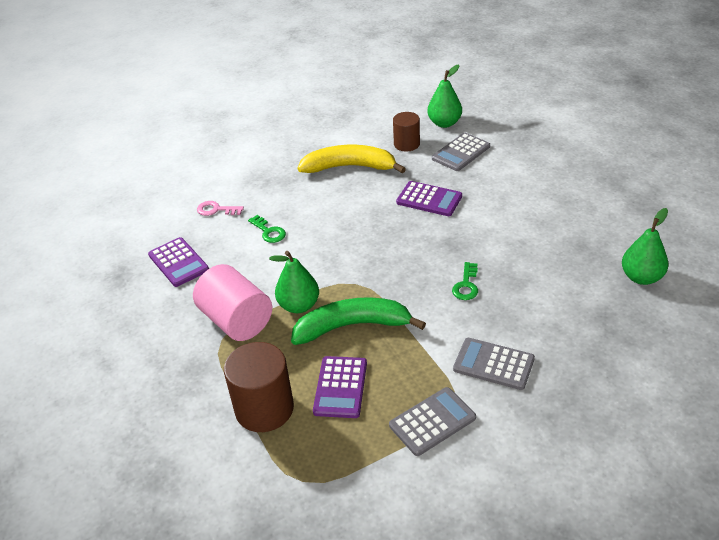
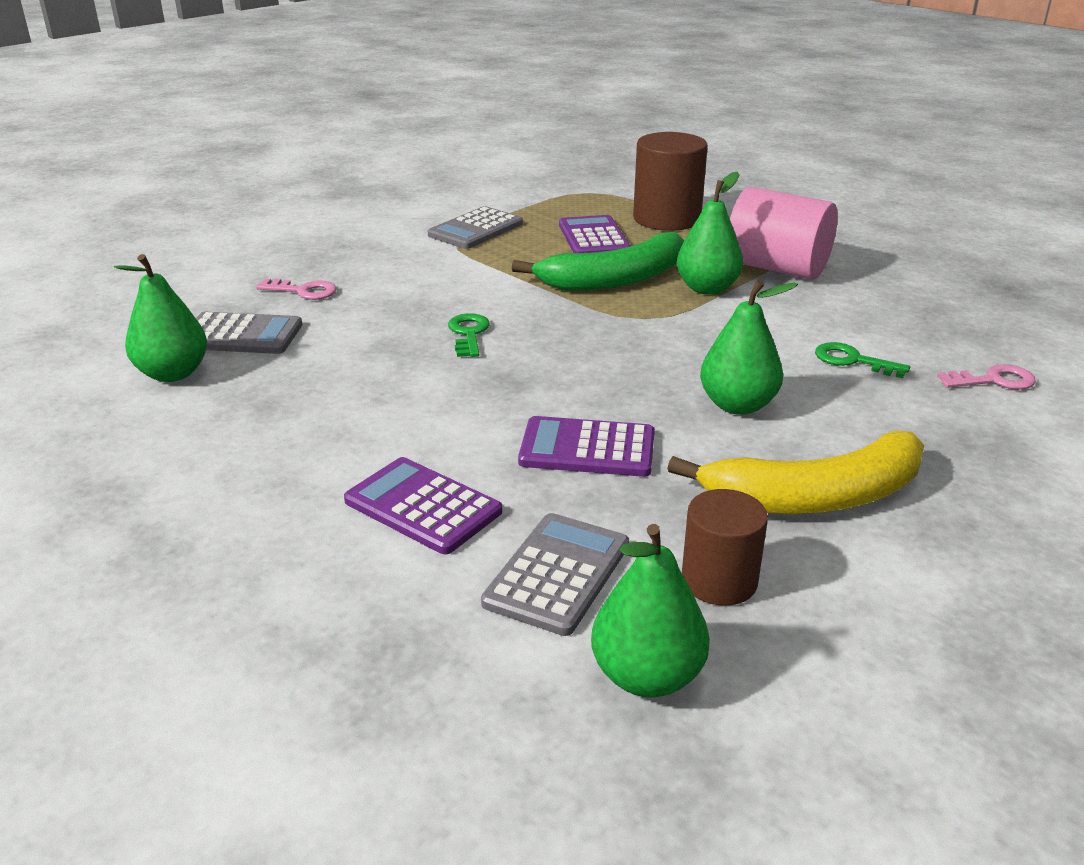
camera: 160 degrees right, 10 degrees down
(178, 262) = (944, 309): purple calculator -> purple calculator (422, 506)
(348, 213) = (737, 405): none -> green pear
(493, 364) = (413, 270): grey calculator -> grey calculator (241, 335)
(575, 350) = (303, 291): none -> pink key

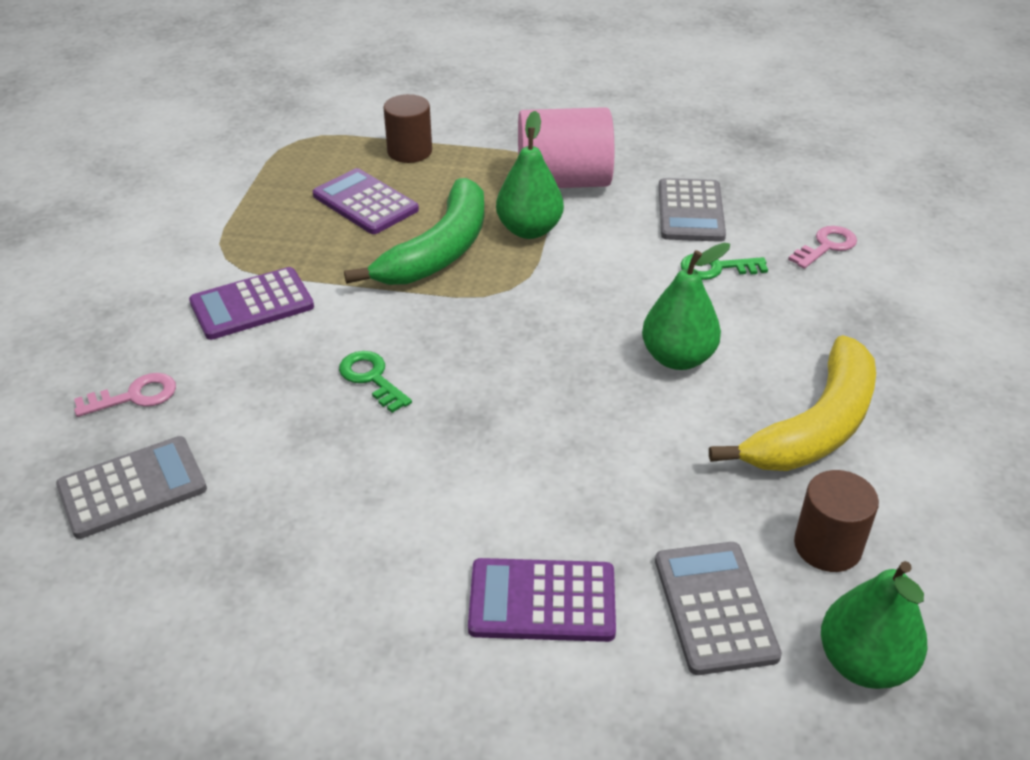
camera: 35 degrees left, 10 degrees up
(173, 373) = (114, 575): green pear -> none
(476, 229) = (233, 234): grey calculator -> grey calculator (691, 211)
(587, 449) = (610, 465): purple calculator -> purple calculator (252, 305)
(666, 219) = (409, 151): brown cylinder -> brown cylinder, size x0.61

